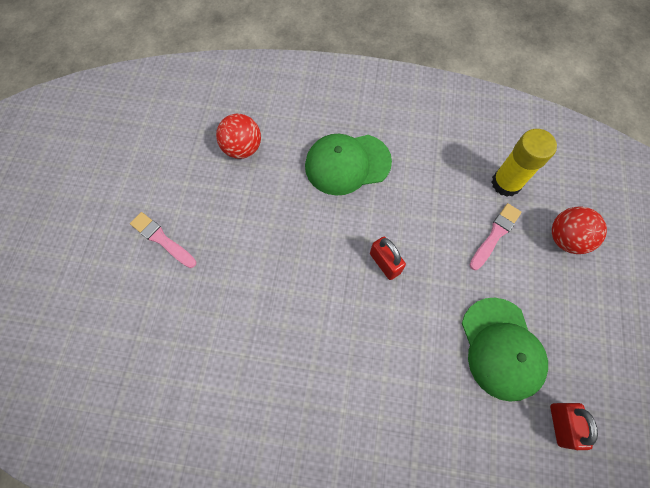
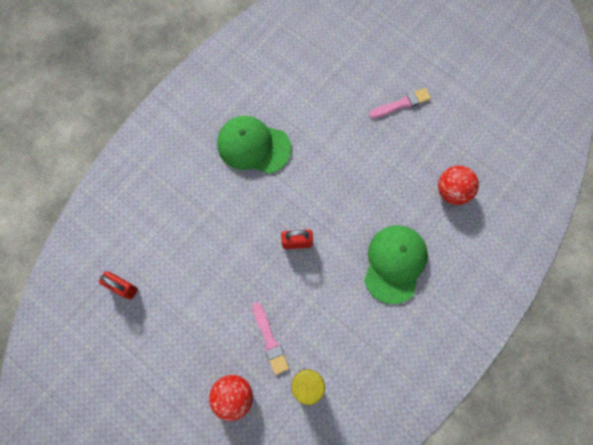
camera: 120 degrees right, 5 degrees up
(501, 348) = (190, 283): green cap -> green cap (253, 146)

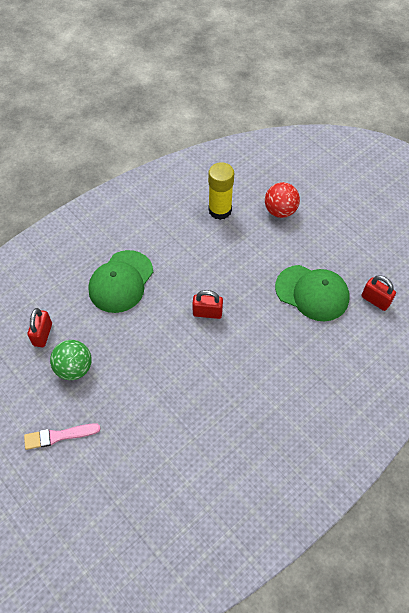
camera: 170 degrees left, 15 degrees down
(253, 146) = (236, 414): green cap -> green cap (312, 293)
(269, 340) = (245, 242): pink brush -> none
(410, 163) = (74, 368): none -> green ball
(452, 191) = (43, 334): red ball -> red padlock

